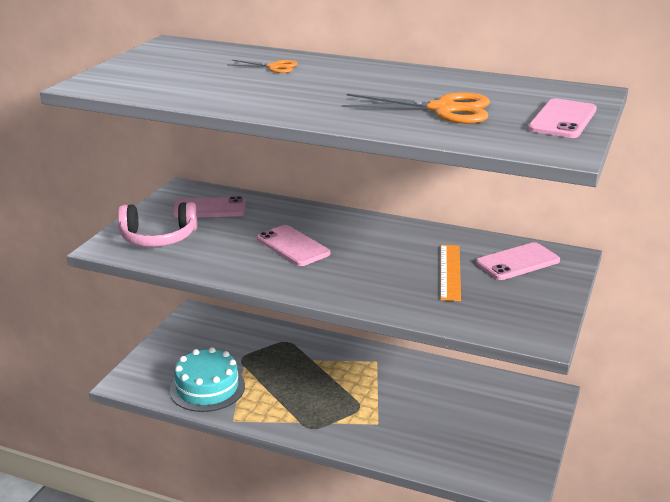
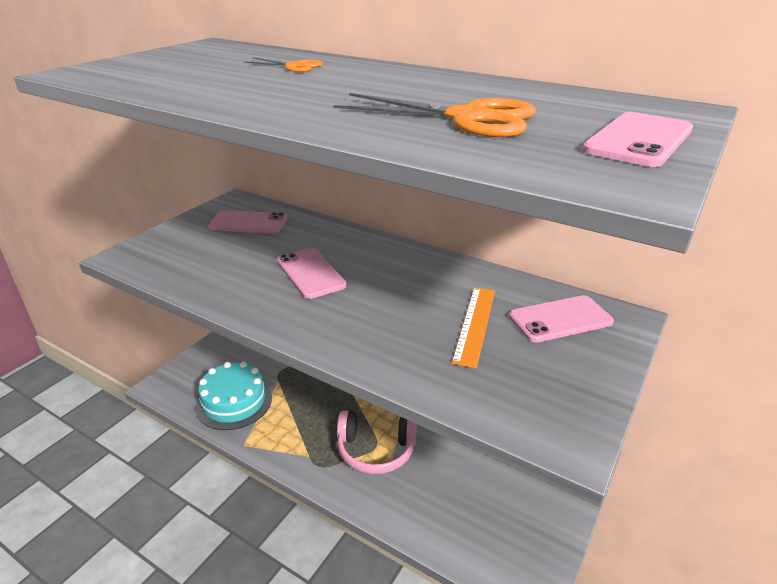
camera: 10 degrees right, 5 degrees up
(158, 238) = (179, 250): pink headphones -> pink headphones (376, 450)

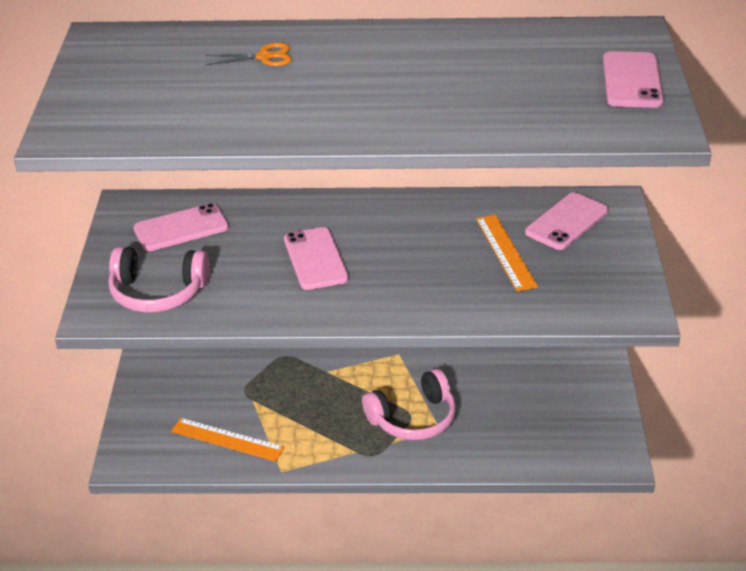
camera: 30 degrees left, 5 degrees up
(177, 257) = (157, 293): none -> pink headphones
(234, 402) = (227, 439): turquoise cake -> orange ruler
(310, 273) = (315, 259): pink phone -> pink phone turned 45 degrees clockwise
(467, 118) = (502, 91): orange scissors -> none

